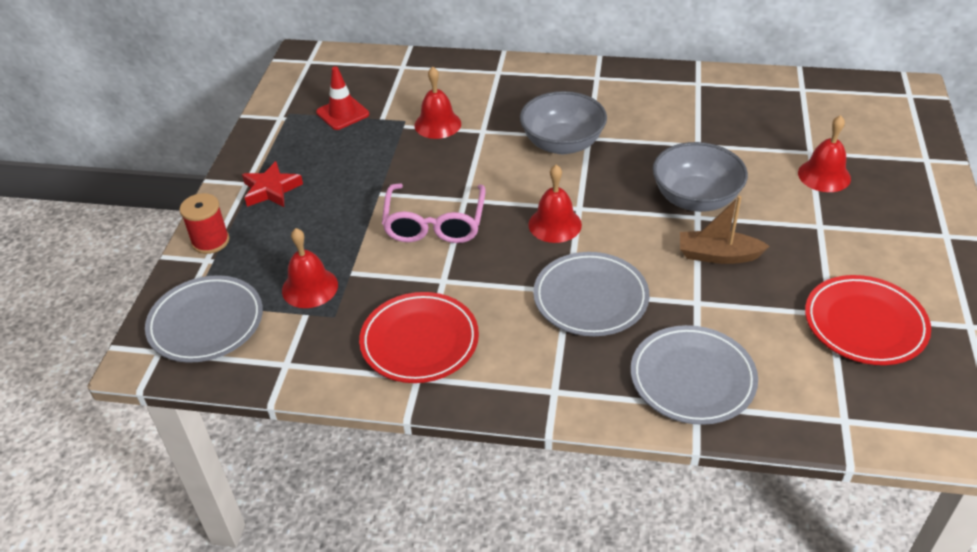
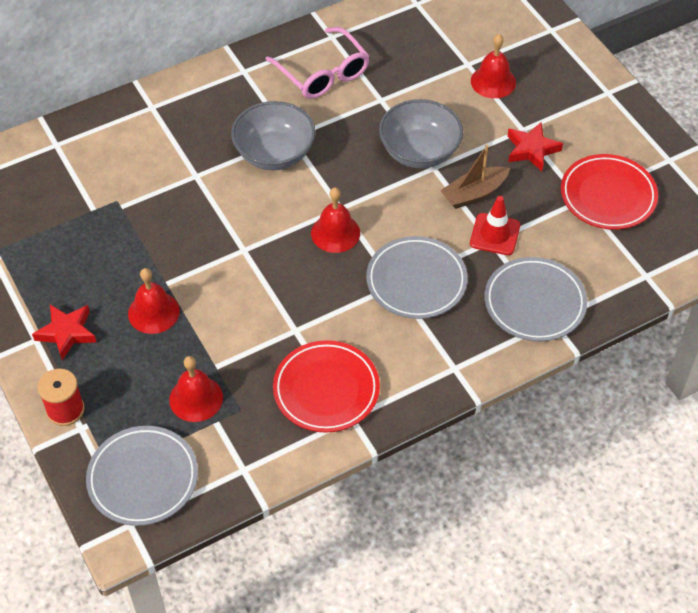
camera: 40 degrees left, 10 degrees up
(342, 113) = (51, 223): red traffic cone -> red traffic cone (495, 234)
(435, 223) = (240, 284): pink glasses -> pink glasses (322, 73)
(437, 124) = (150, 189): red bell -> red bell (153, 312)
(814, 246) = (531, 150): none -> red star

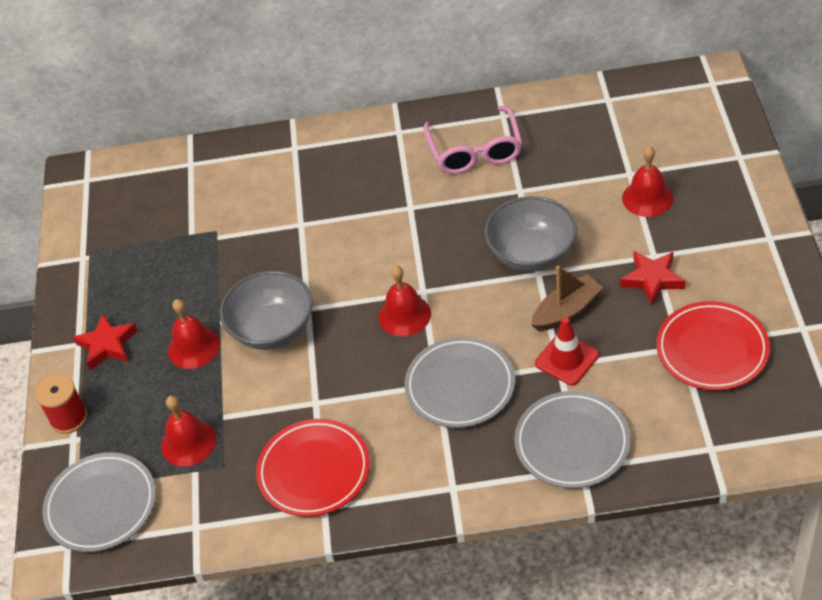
camera: 30 degrees right, 5 degrees down
(274, 154) = (386, 221): grey bowl -> grey bowl (272, 329)
(474, 193) = (566, 311): brown boat -> brown boat turned 150 degrees clockwise

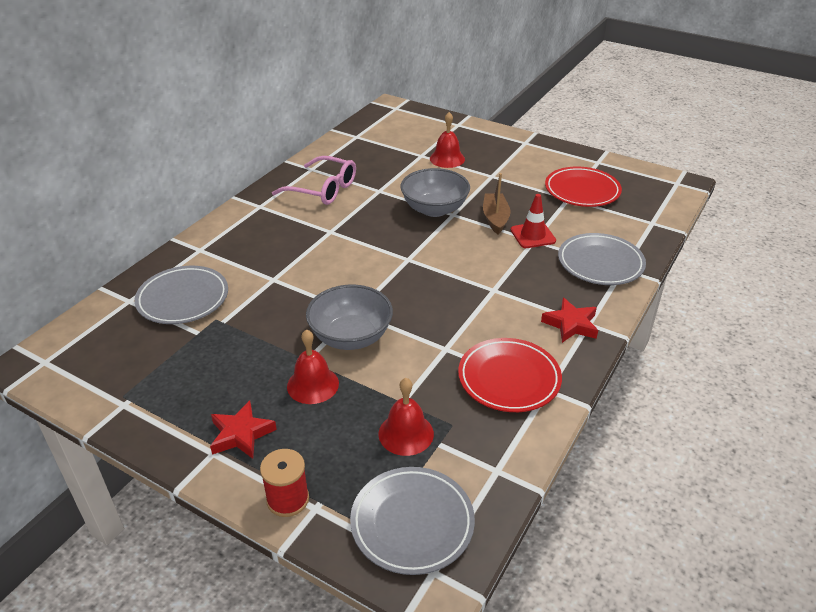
camera: 60 degrees left, 10 degrees down
(404, 315) = (418, 275): red bell -> none
(460, 386) = (507, 281): grey plate -> grey plate (183, 299)
(652, 280) = (508, 184): red star -> red star (571, 324)

